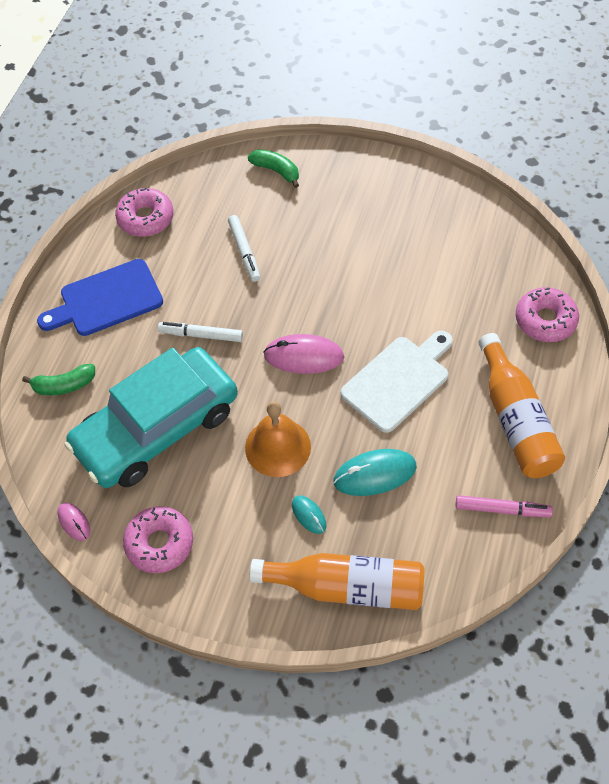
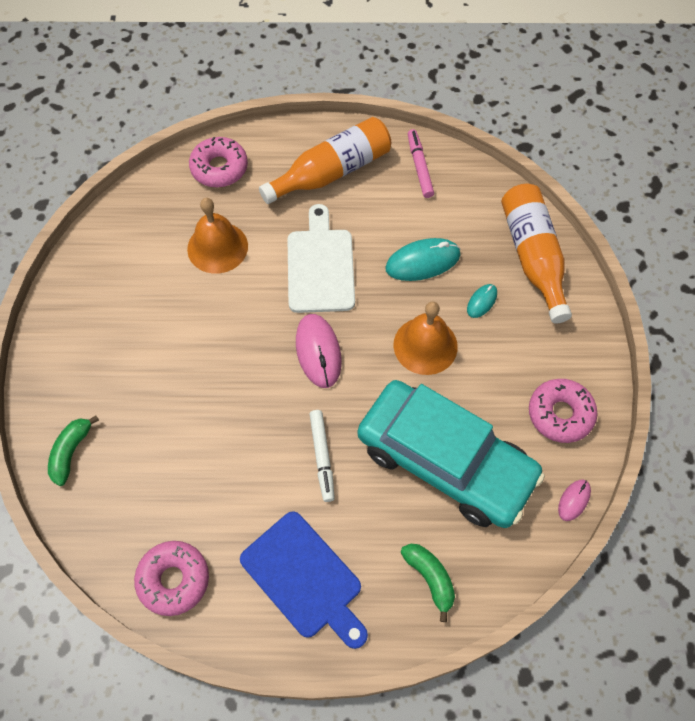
camera: 110 degrees left, 5 degrees up
(244, 252) = (199, 449): white marker -> none
(375, 474) = (422, 262): turquoise mouse -> turquoise mouse turned 75 degrees counterclockwise
(398, 380) = (320, 266): white cutting board -> white cutting board turned 60 degrees clockwise
(446, 301) = (217, 247): none -> orange bell

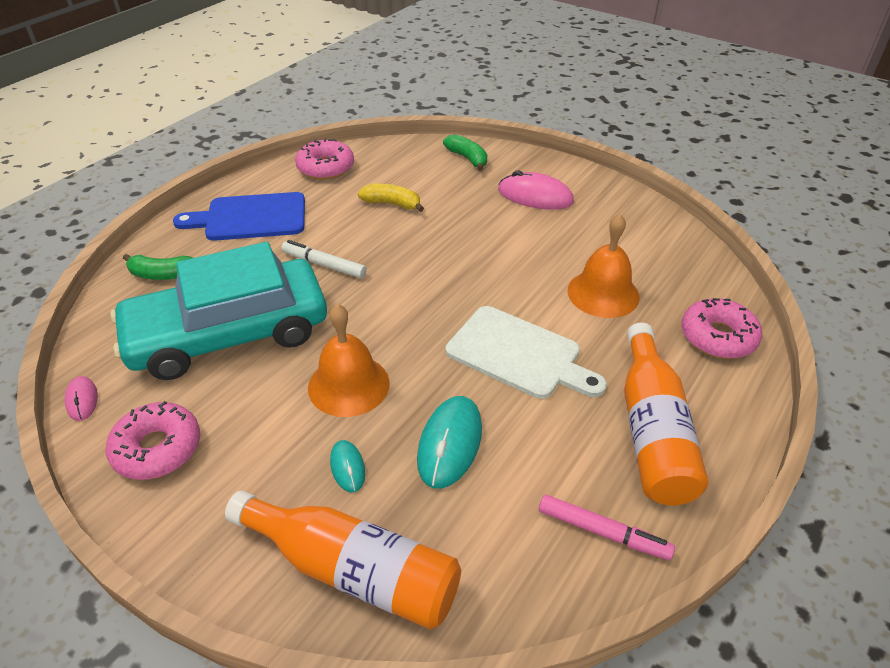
camera: 125 degrees right, 20 degrees down
(198, 467) = (392, 204): none -> yellow banana
(318, 352) = (421, 307): pink mouse -> pink mouse (535, 196)

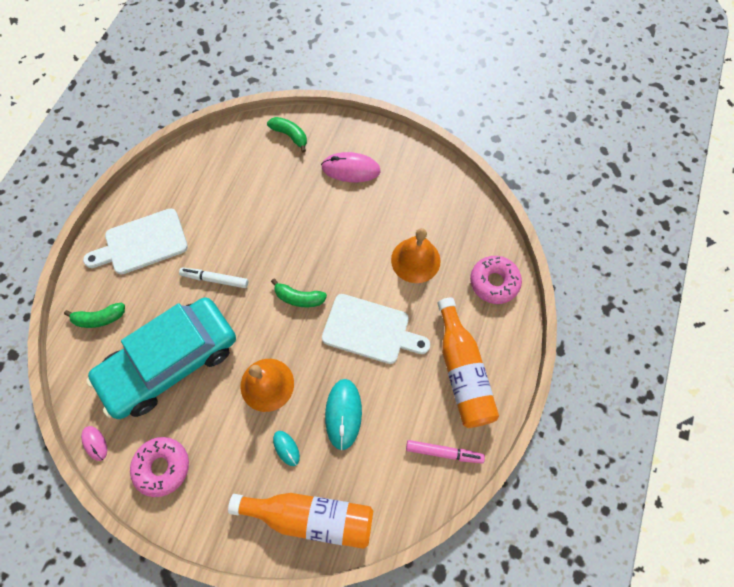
camera: 15 degrees left, 25 degrees up
(250, 218) = (142, 243): blue cutting board -> white cutting board
(325, 167) = (181, 172): pink donut -> none
(392, 204) = (245, 202): yellow banana -> none
(428, 302) = (299, 298): none -> green banana

